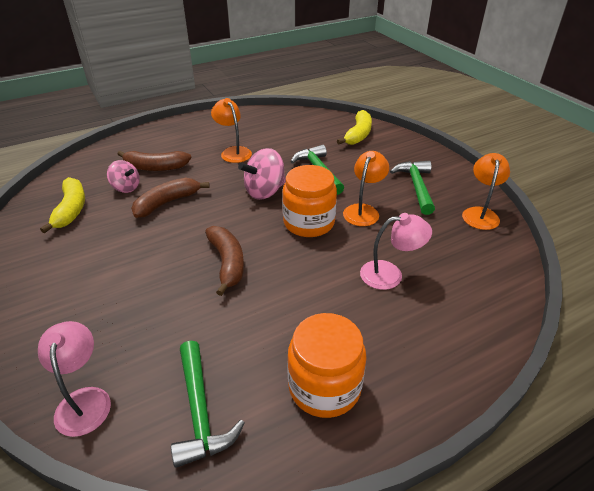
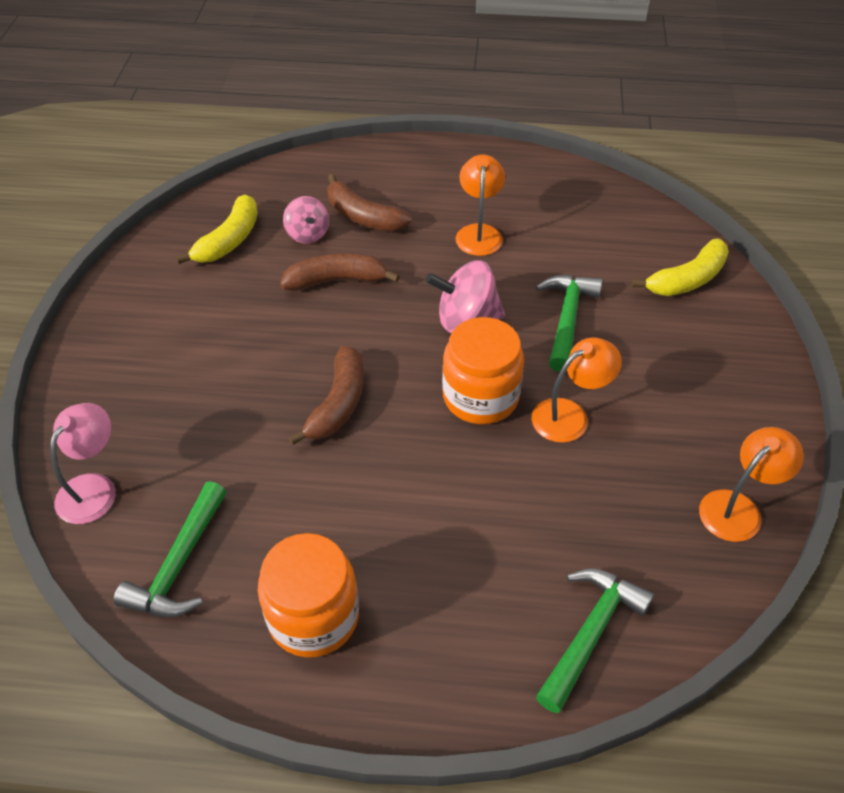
camera: 35 degrees right, 10 degrees up
(390, 274) = (514, 527): pink lamp -> none
(416, 187) = (685, 414): green hammer -> green hammer (590, 633)

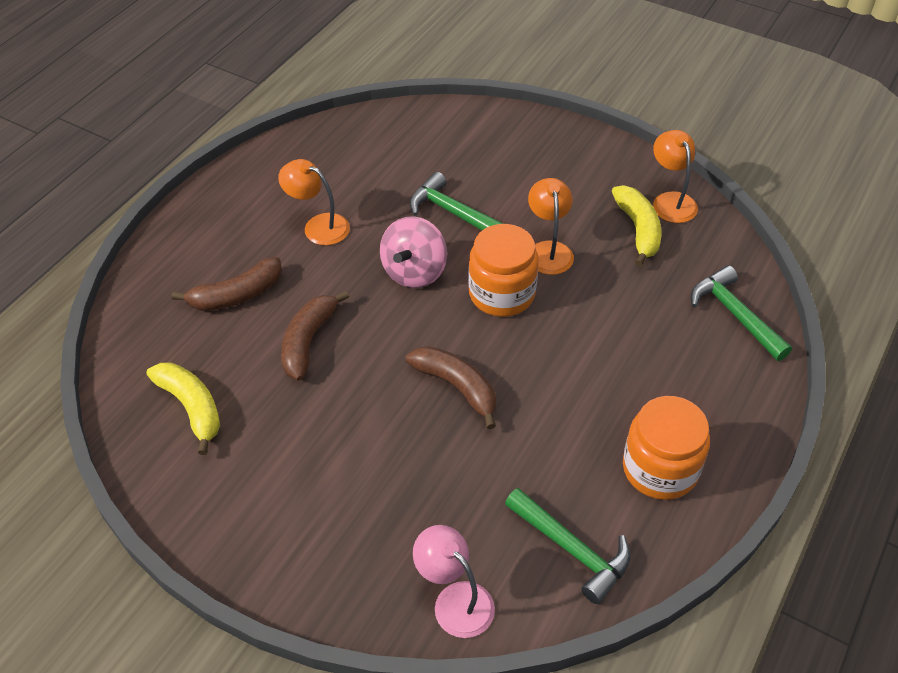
camera: 65 degrees left, 0 degrees up
(308, 234) = (230, 343): pink spinning top -> none
(687, 279) = (456, 132): yellow banana -> yellow banana (638, 230)

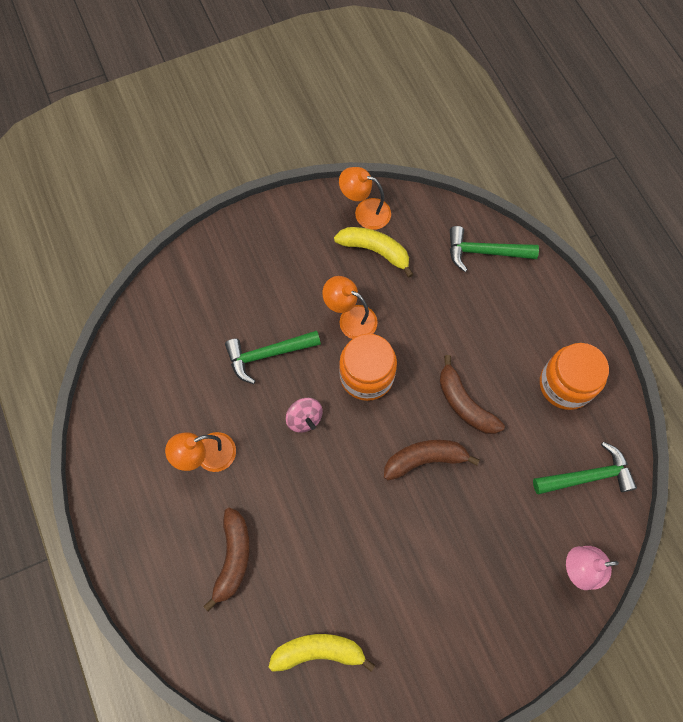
camera: 55 degrees left, 20 degrees up
(308, 341) = (315, 532): brown banana -> brown banana (464, 404)
(414, 272) = (304, 418): pink spinning top -> pink spinning top, size x0.65

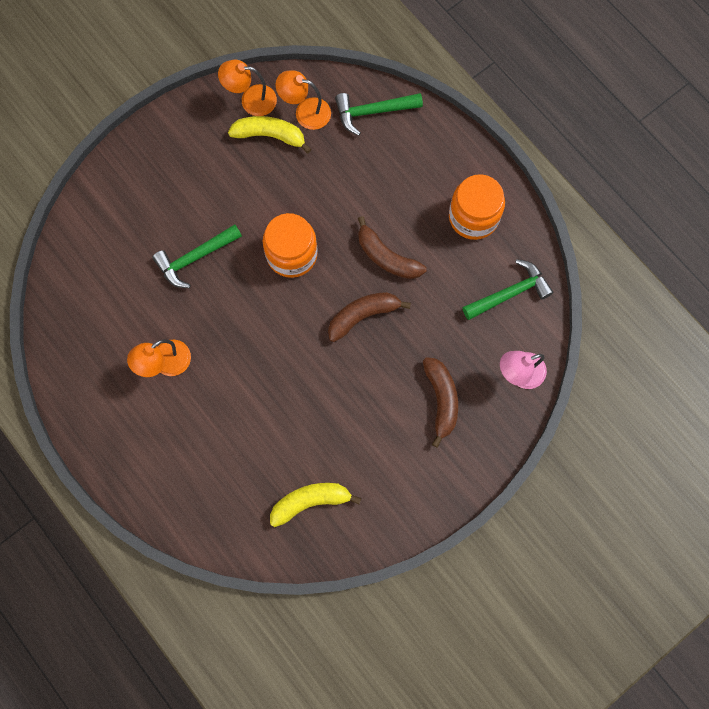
camera: 15 degrees left, 5 degrees up
(233, 557) = (214, 444): brown banana -> brown banana (441, 399)
(304, 418) = (245, 307): pink spinning top -> none
(350, 318) = (263, 205): orange lamp -> orange lamp (305, 112)

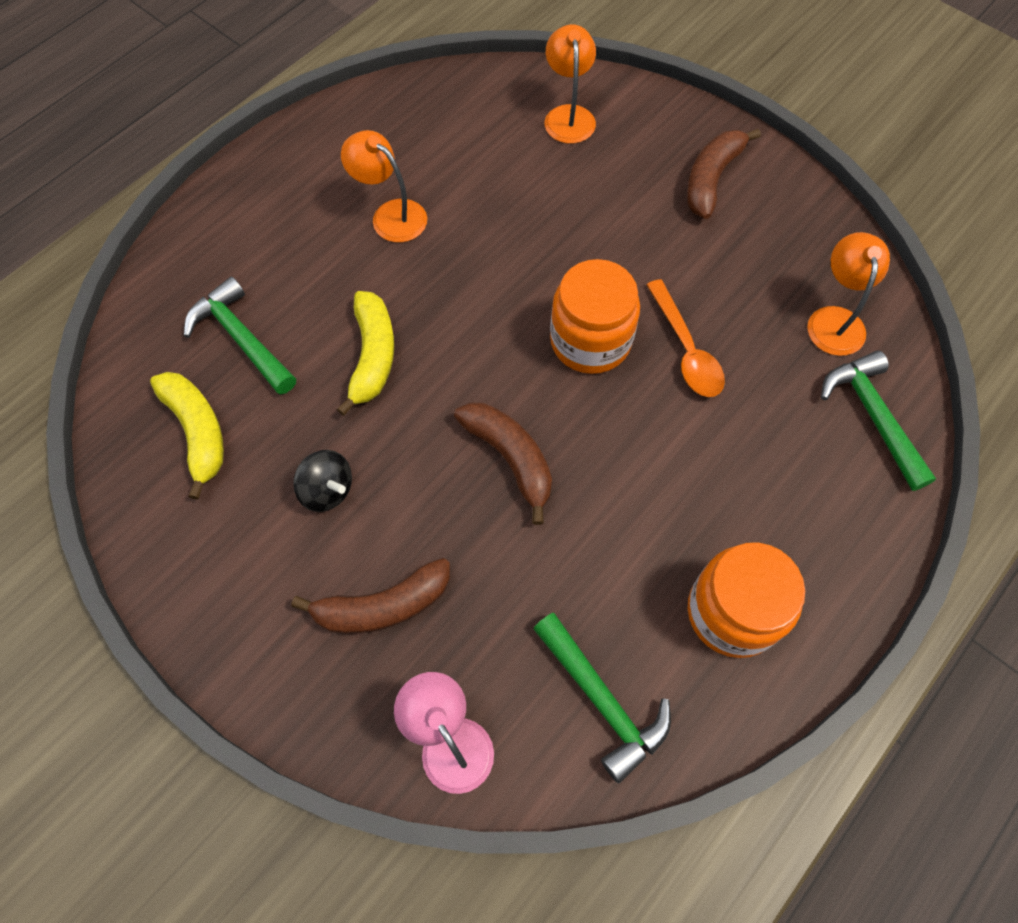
camera: 80 degrees right, 10 degrees down
(195, 258) = (555, 221): green hammer -> green hammer (242, 338)
(251, 100) = (826, 245): orange lamp -> orange lamp (568, 115)
(270, 135) = (777, 279): yellow banana -> yellow banana (373, 356)
(309, 200) = (686, 350): none -> orange spoon
(365, 424) = (327, 490): none -> black spinning top
(387, 257) = (619, 479): brown banana -> brown banana (711, 179)

